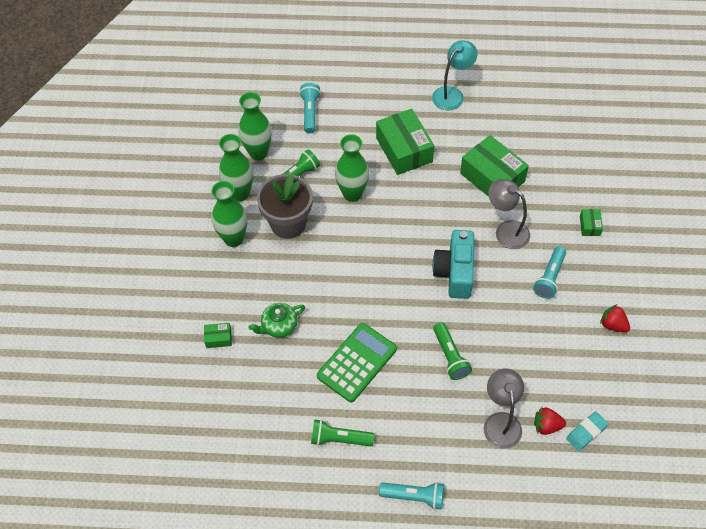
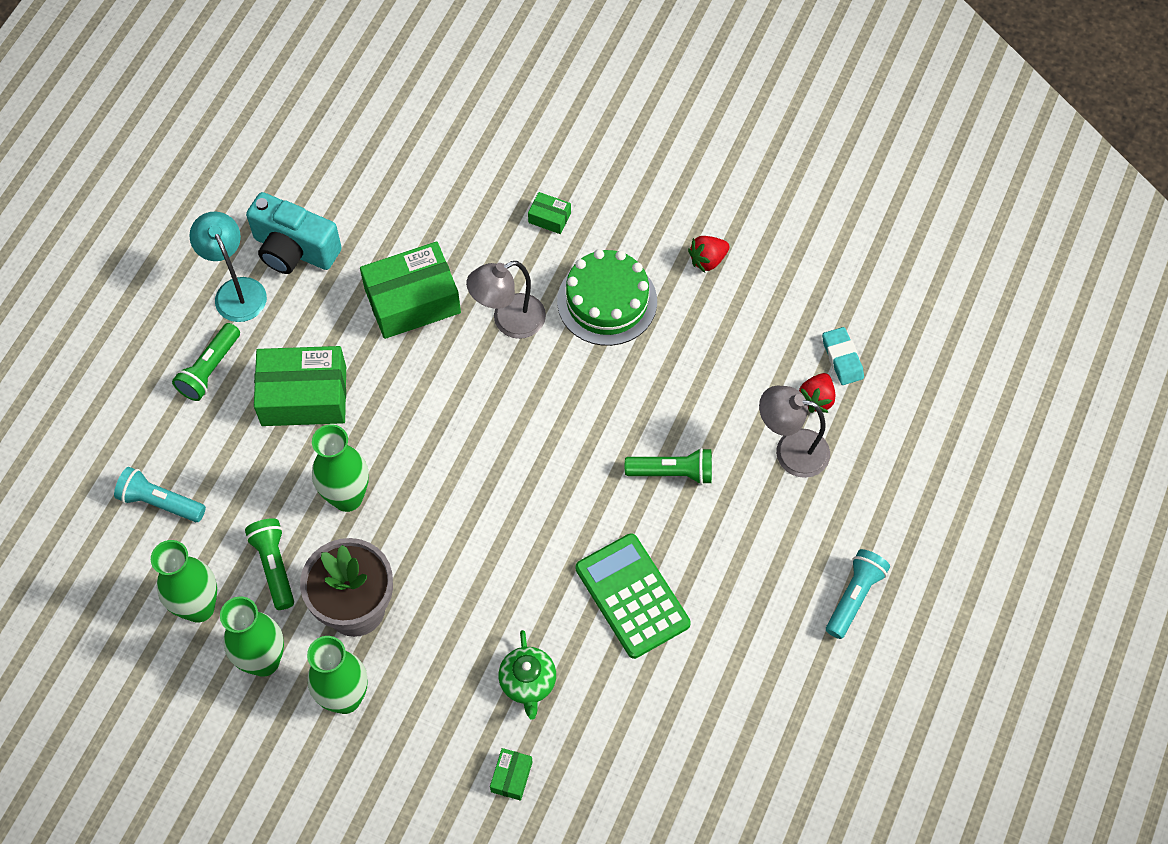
camera: 70 degrees left, 5 degrees up
(339, 439) = (738, 662): green flashlight -> green flashlight (209, 370)
(455, 272) = (546, 413): turquoise camera -> turquoise camera (294, 250)
(549, 278) = (607, 301): turquoise flashlight -> green cake

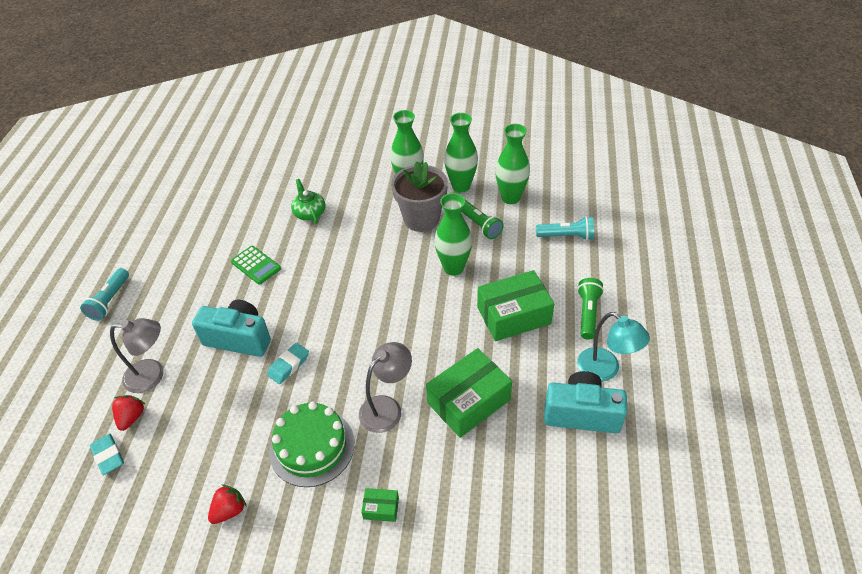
camera: 165 degrees right, 15 degrees down
(511, 777) = (307, 176): green box -> none
(614, 412) = (289, 365): none -> turquoise eraser
(632, 596) = (256, 265): green calculator -> green calculator, size x0.64
(673, 472) = (239, 338): green flashlight -> turquoise camera

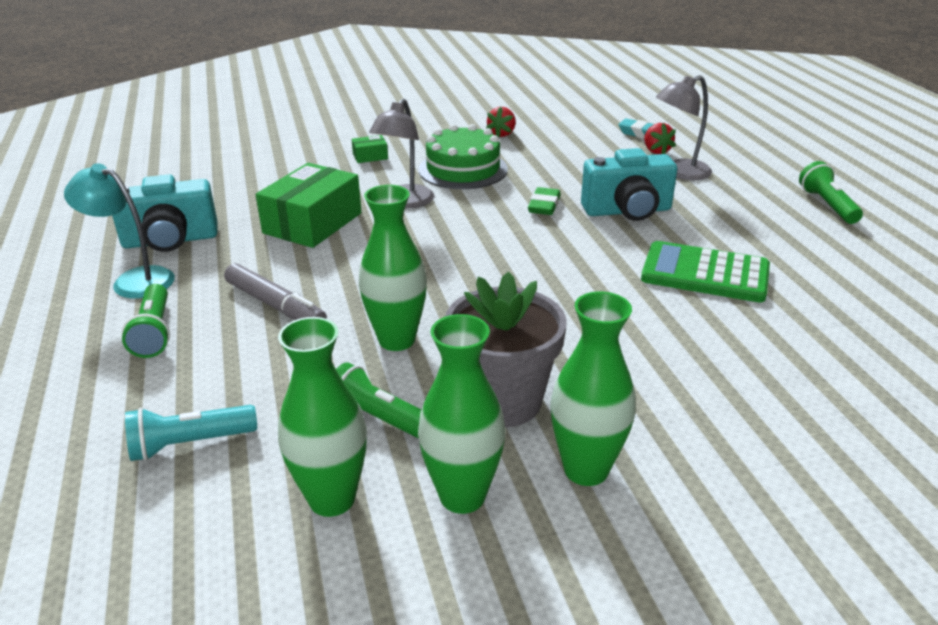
camera: 155 degrees right, 15 degrees down
(110, 301) = (827, 205): turquoise flashlight -> green flashlight
(256, 265) = (705, 273): green calculator -> green calculator, size x1.57
(289, 365) = (544, 206): turquoise eraser -> green eraser
(309, 213) = (718, 358): green teapot -> none
(513, 315) = (275, 305): green box -> grey marker

